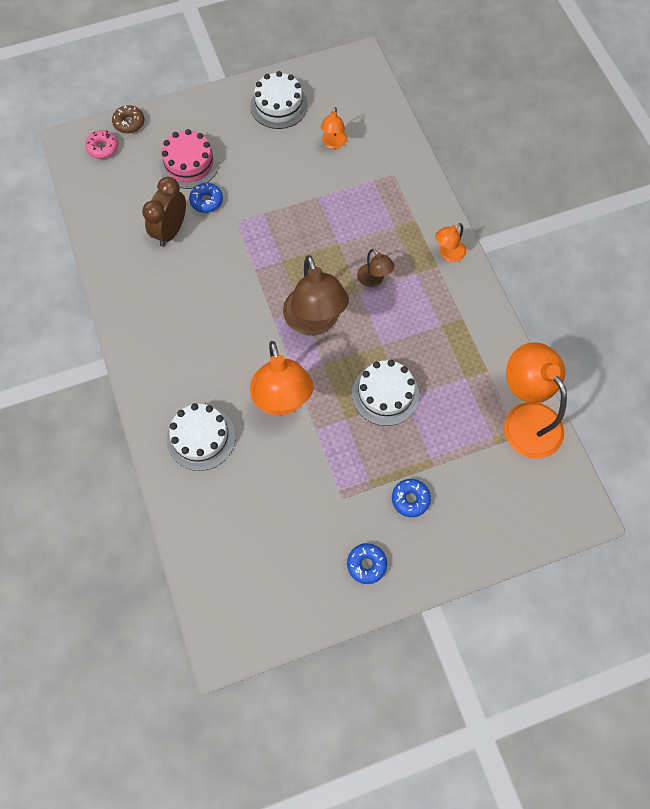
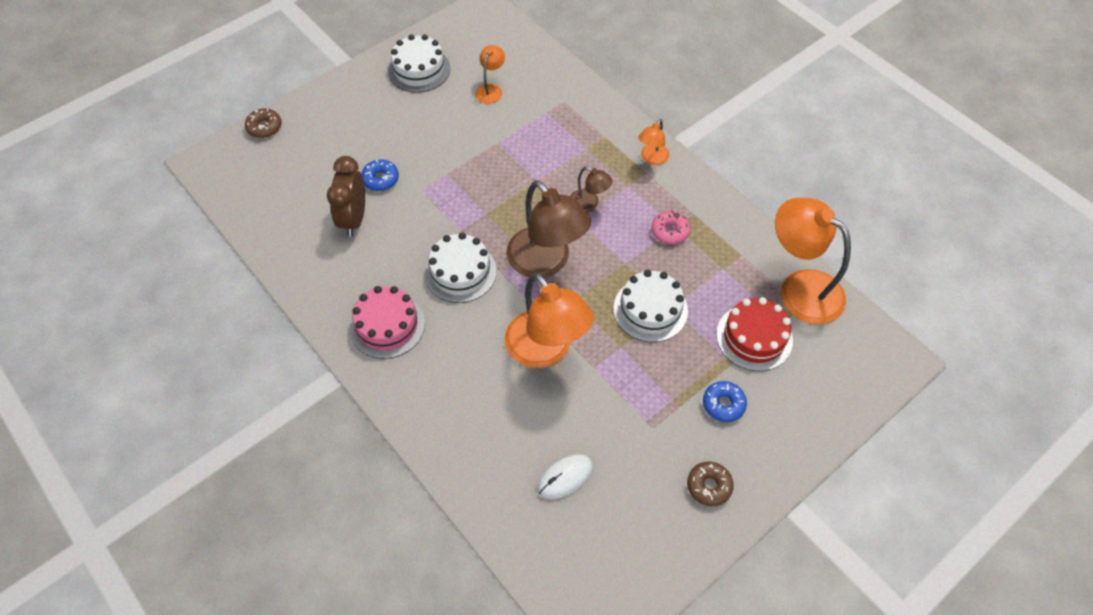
camera: 20 degrees left, 10 degrees down
(103, 148) = (244, 159): pink donut -> pink donut (670, 231)
(189, 164) = (347, 148): pink cake -> pink cake (387, 325)
(201, 437) = (474, 416): white cake -> white cake (460, 272)
(252, 515) = (565, 477): none -> white mouse
(333, 143) = (491, 89): orange lamp -> orange lamp turned 150 degrees counterclockwise
(366, 564) = (709, 486): blue donut -> brown donut
(464, 449) = (754, 337): none -> red cake

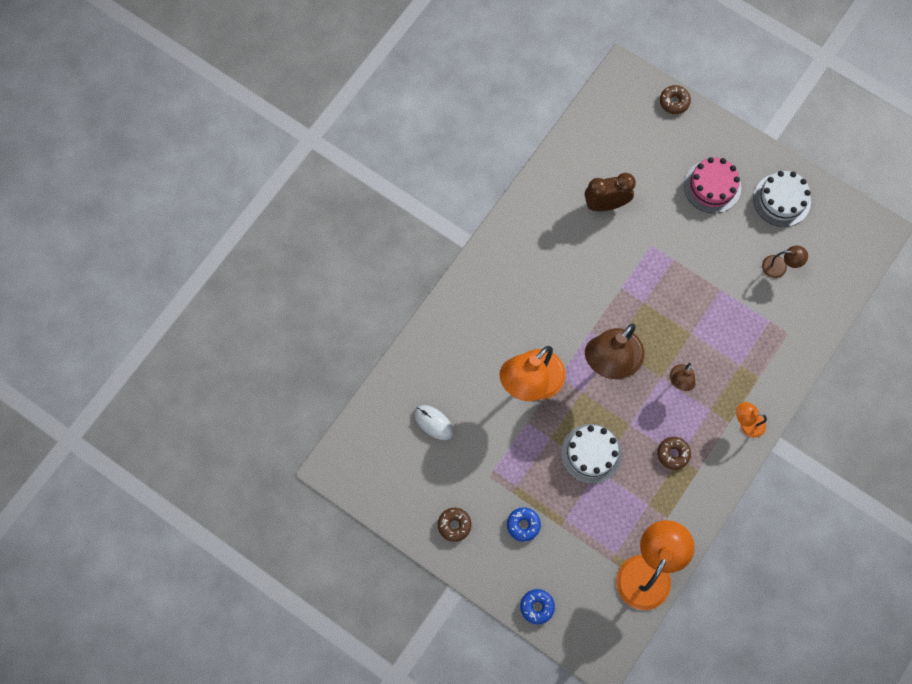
camera: 75 degrees right, 15 degrees up
(380, 179) = (651, 210): blue donut -> blue donut (537, 607)
(387, 325) = (518, 262): pink cake -> pink cake (712, 186)
(460, 272) = (581, 300): white cake -> none
(491, 89) = (779, 267): orange lamp -> brown lamp
(670, 231) = (673, 454): pink donut -> brown donut
(754, 337) = (590, 540): red cake -> none

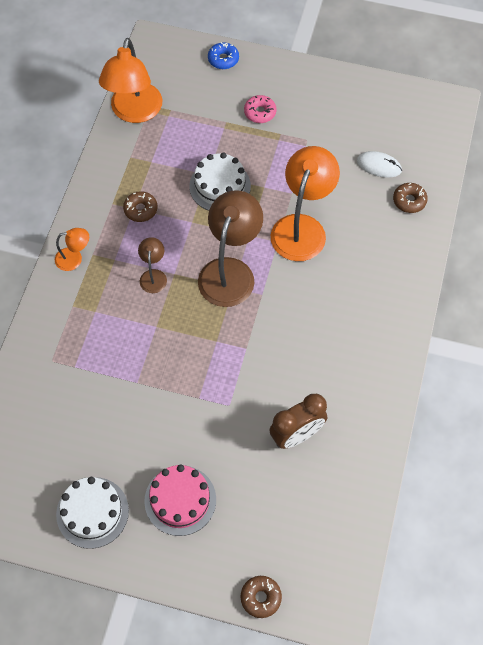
camera: 160 degrees right, 10 degrees down
(454, 525) = (321, 94): brown donut -> brown donut (409, 201)
(523, 525) = (260, 112): blue donut -> pink donut
(779, 267) = (76, 430): brown lamp -> none

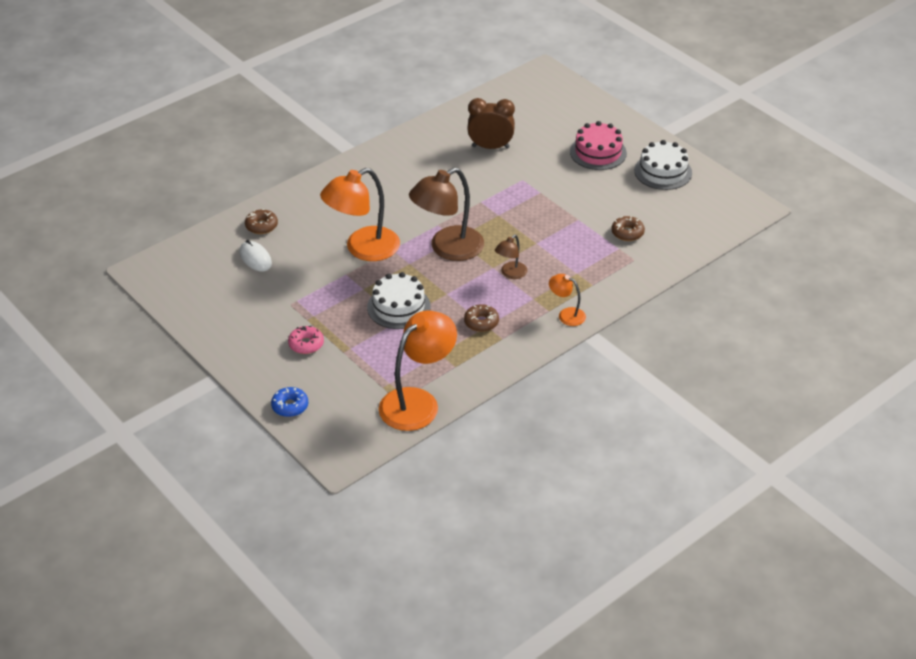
camera: 145 degrees left, 20 degrees down
(261, 598) = (584, 95): brown donut -> brown donut (627, 233)

